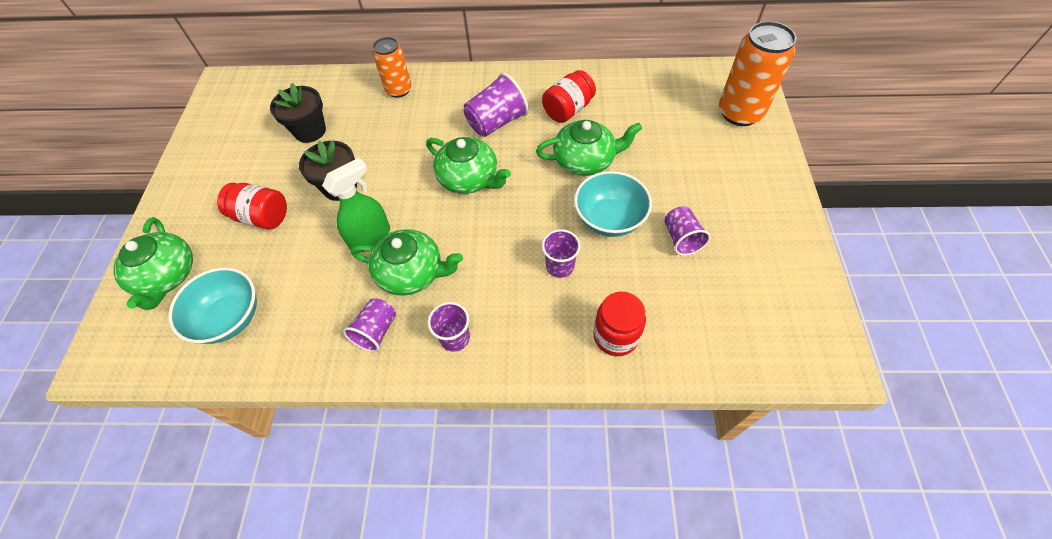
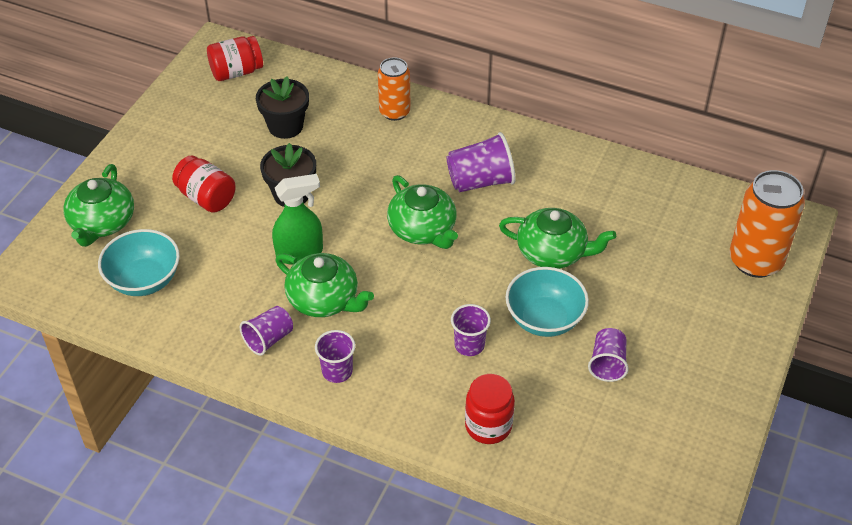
camera: 20 degrees right, 10 degrees down
(568, 110) = (564, 193): red jar -> red jar (236, 72)

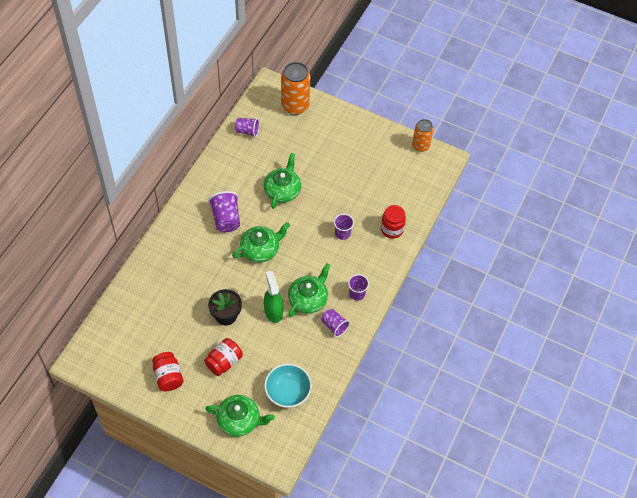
camera: 90 degrees left, 10 degrees up
(236, 72) = (108, 349): red jar -> red jar (168, 377)
(285, 126) = (166, 319): black flower pot -> none
(394, 112) = (161, 259): orange can -> orange can (420, 146)
(544, 319) = (327, 199): turquoise bowl -> none
(607, 364) = (356, 176): purple cup -> purple cup (247, 131)

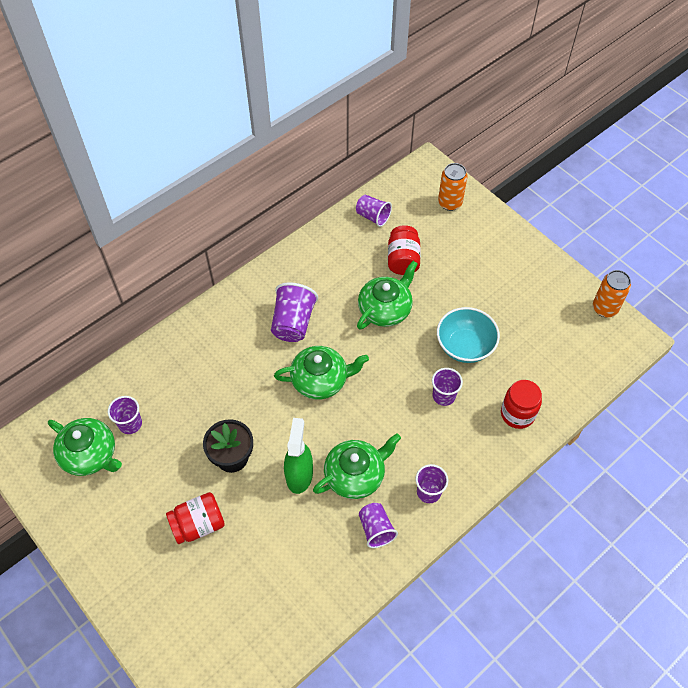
camera: 25 degrees right, 0 degrees up
(149, 318) = (130, 424): none -> purple cup
(168, 377) = (114, 517): red jar -> red jar (403, 260)
(239, 420) = (179, 622): green teapot -> green teapot (90, 454)
(287, 392) = (266, 606): turquoise bowl -> turquoise bowl (465, 346)
(295, 106) = (450, 203): orange can -> orange can, size x0.63

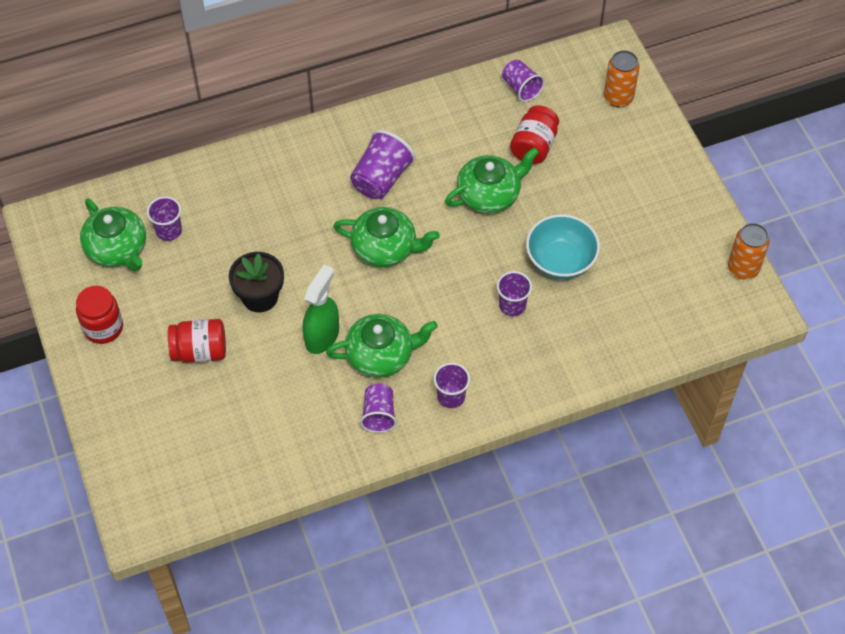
camera: 20 degrees right, 0 degrees up
(517, 414) = (585, 349): red jar -> red jar (103, 328)

